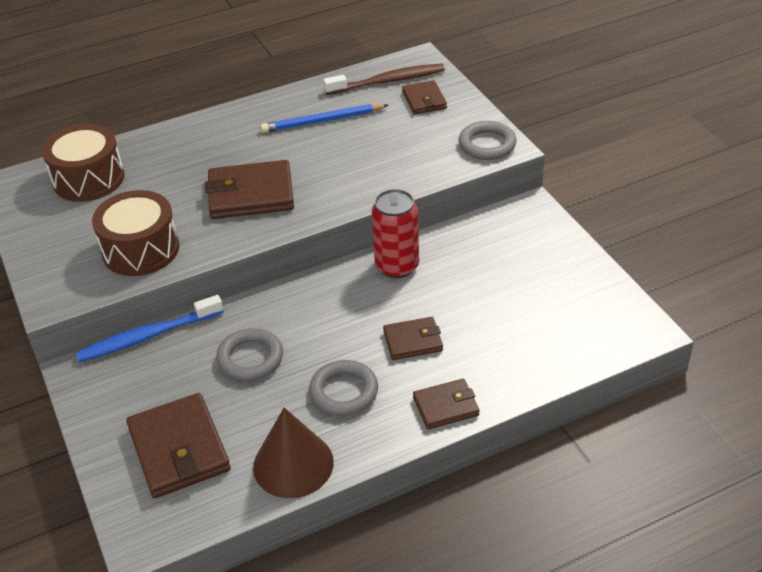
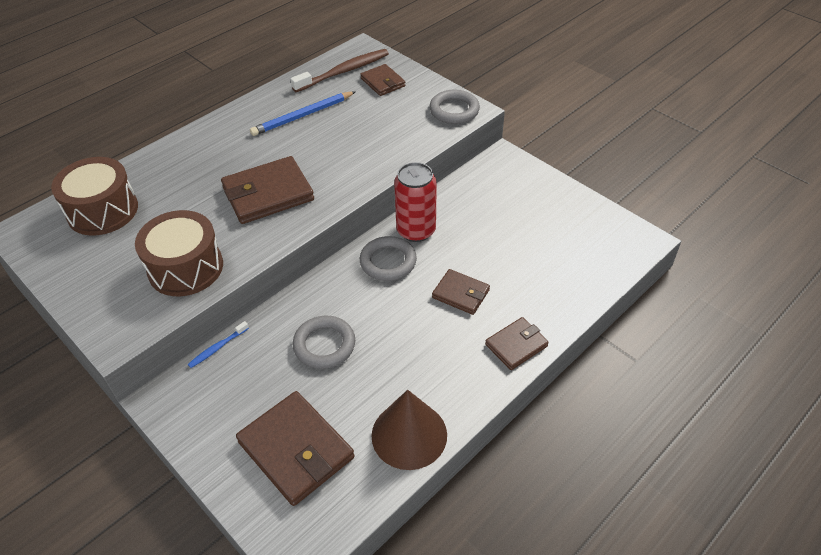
camera: 20 degrees left, 5 degrees up
(148, 336) = (217, 348): blue toothbrush -> blue toothbrush, size x0.48
(344, 392) = (423, 354): grey ring -> grey ring (388, 262)
(413, 341) = (461, 294): brown wallet -> brown wallet turned 60 degrees clockwise

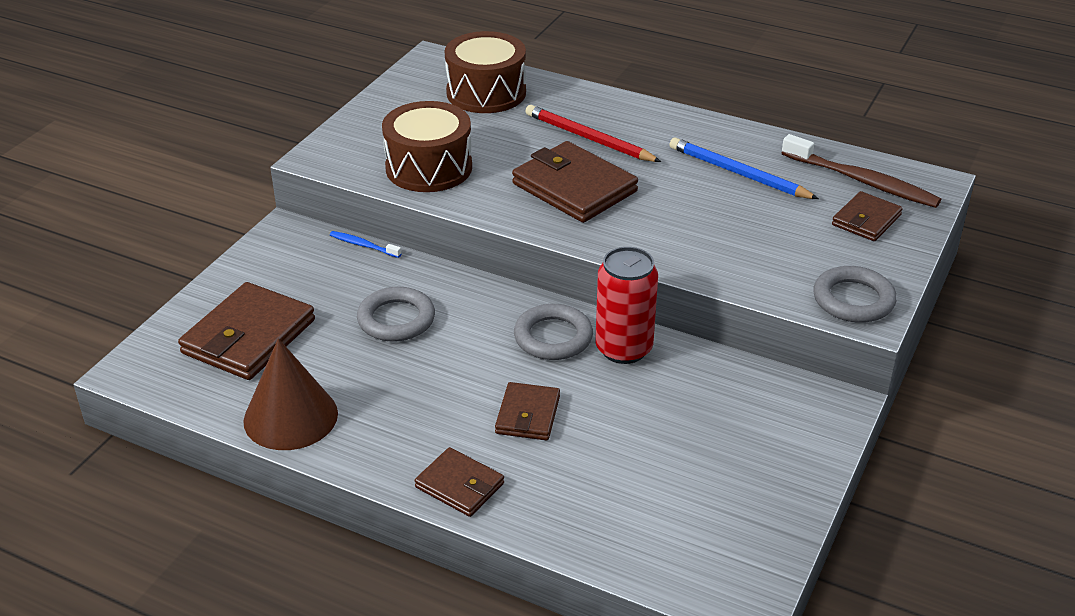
camera: 70 degrees right, 10 degrees down
(211, 171) = (589, 138): none -> red pencil

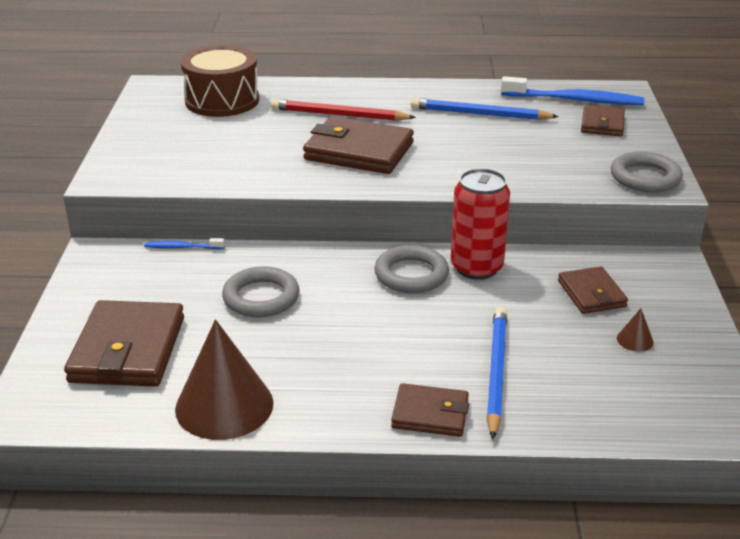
camera: 25 degrees left, 5 degrees down
(429, 168) = (218, 164): brown drum -> none
(528, 415) = (441, 339): brown wallet -> brown wallet (591, 294)
(553, 465) = (496, 372): none -> blue pencil
(719, 477) = (635, 340): none -> brown cone
(862, 181) = (574, 100): brown toothbrush -> blue toothbrush

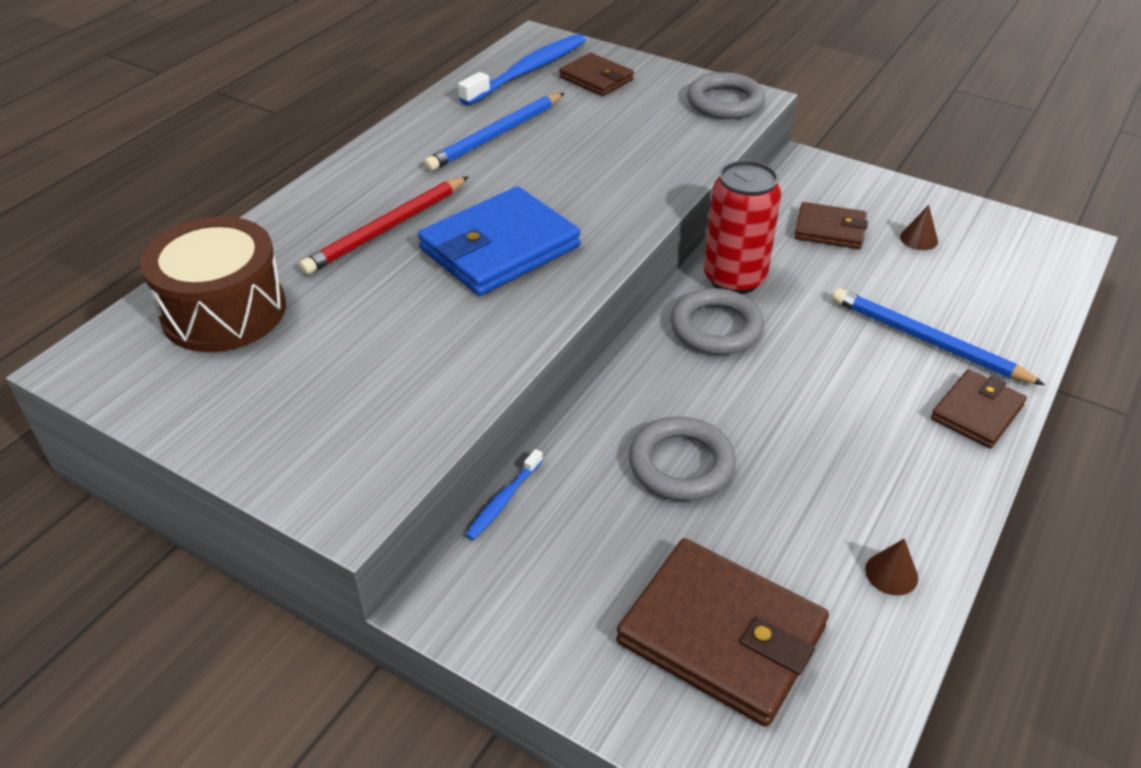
camera: 60 degrees left, 10 degrees up
(224, 405) = (891, 573): brown cone -> brown cone, size x0.40
(358, 151) = (500, 248): brown wallet -> blue wallet

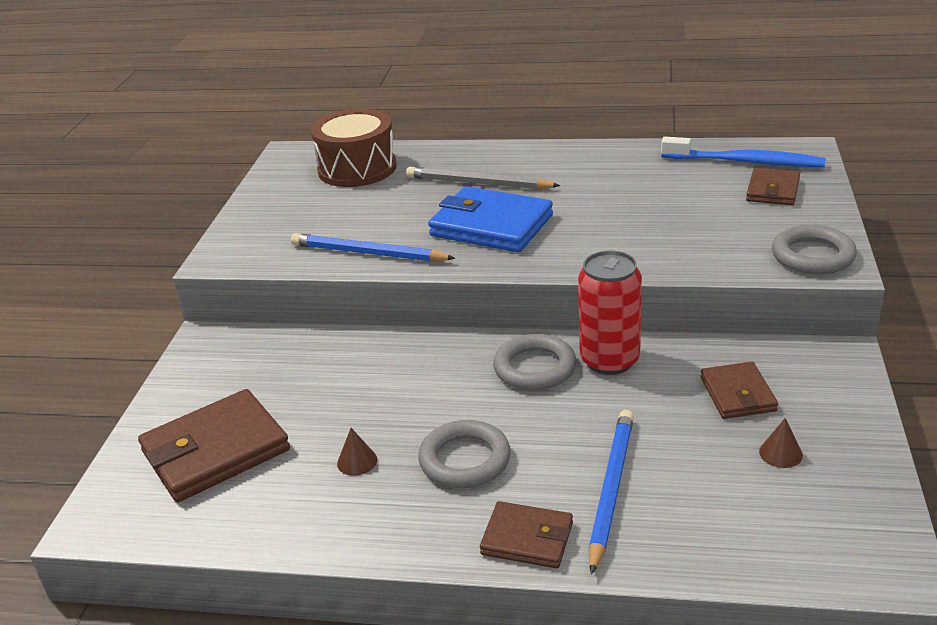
camera: 70 degrees right, 10 degrees down
(387, 229) = (478, 183): red pencil -> grey pencil
(496, 135) = (634, 180): blue pencil -> blue pencil (369, 253)
(504, 500) = (295, 333): blue toothbrush -> none
(681, 464) = (366, 393): grey ring -> grey ring (465, 460)
(721, 635) = (216, 451): brown wallet -> brown wallet turned 45 degrees clockwise
(891, 573) = (303, 520): brown cone -> brown cone (357, 461)

